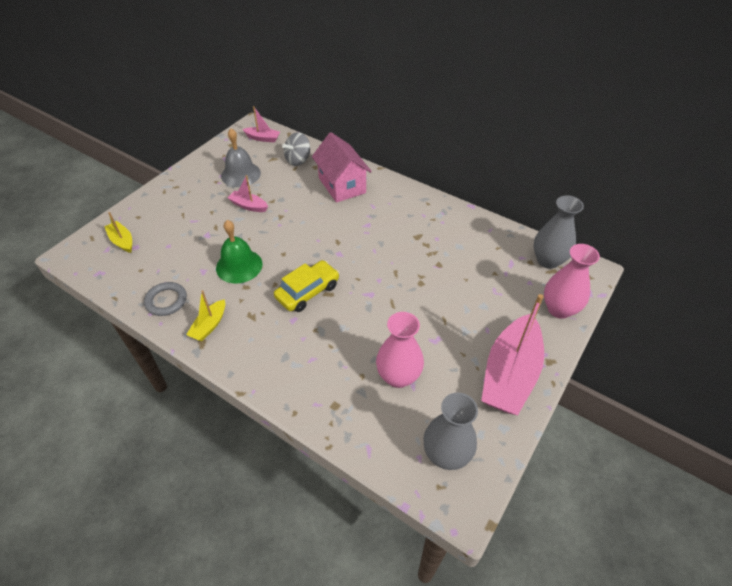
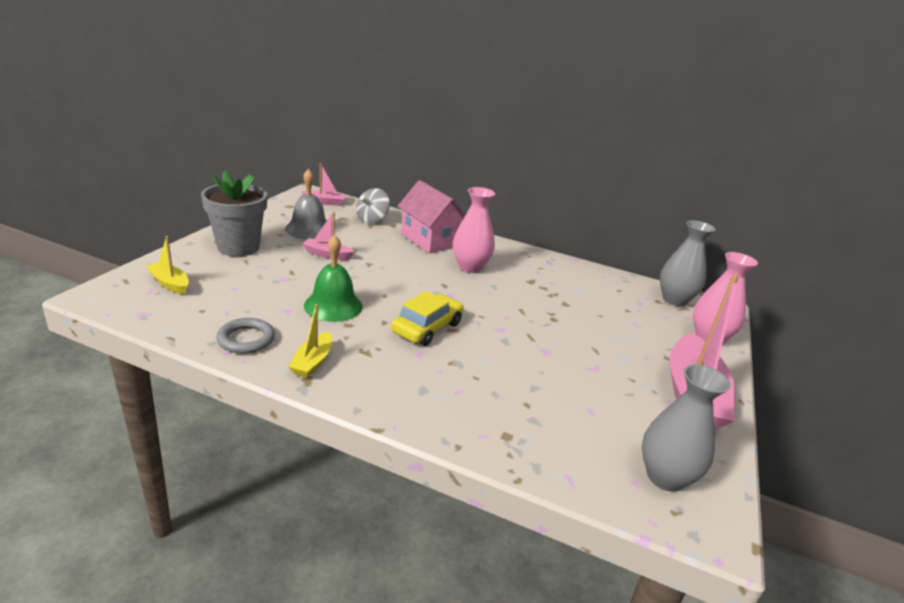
camera: 15 degrees left, 20 degrees down
(179, 198) = (238, 247): none -> grey flower pot
(398, 376) = (570, 403): pink vase -> pink vase (470, 267)

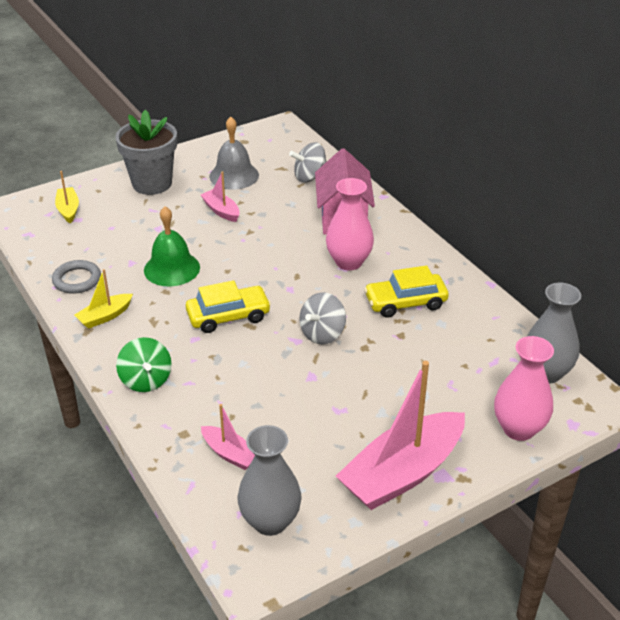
camera: 40 degrees right, 10 degrees up
(325, 202) = (284, 143): pink boat -> pink boat (230, 454)
(418, 403) = (146, 380): none -> green spinning top
(514, 318) = (322, 334): none -> grey spinning top
(541, 282) = (405, 302): none -> yellow car

